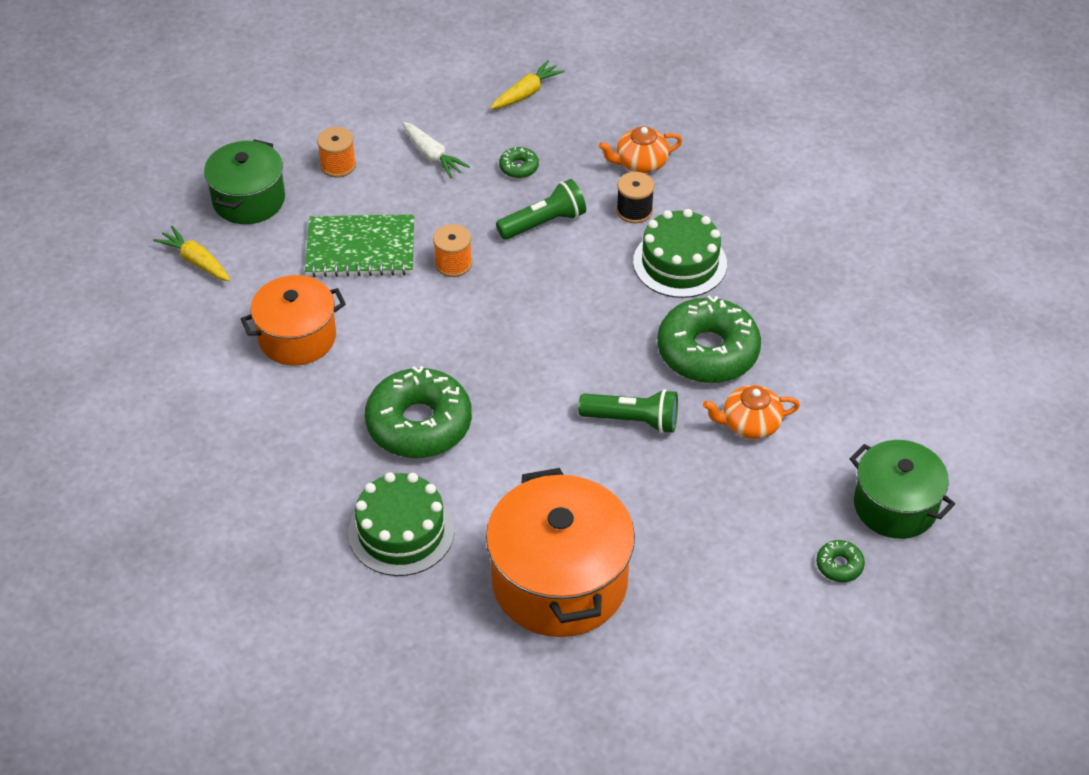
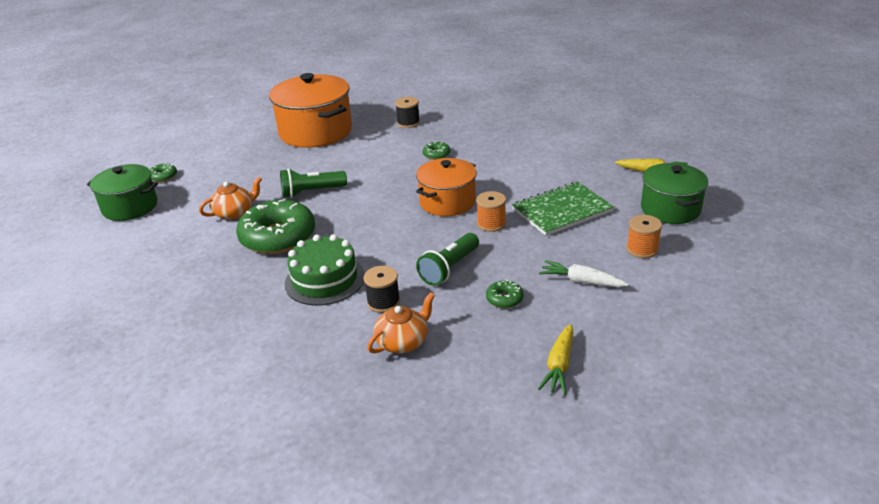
camera: 155 degrees right, 15 degrees down
(297, 337) = (545, 162): orange pot -> orange pot (447, 202)
(401, 531) = (408, 123): green cake -> black spool
(419, 424) = (436, 155): green donut -> green donut, size x0.42

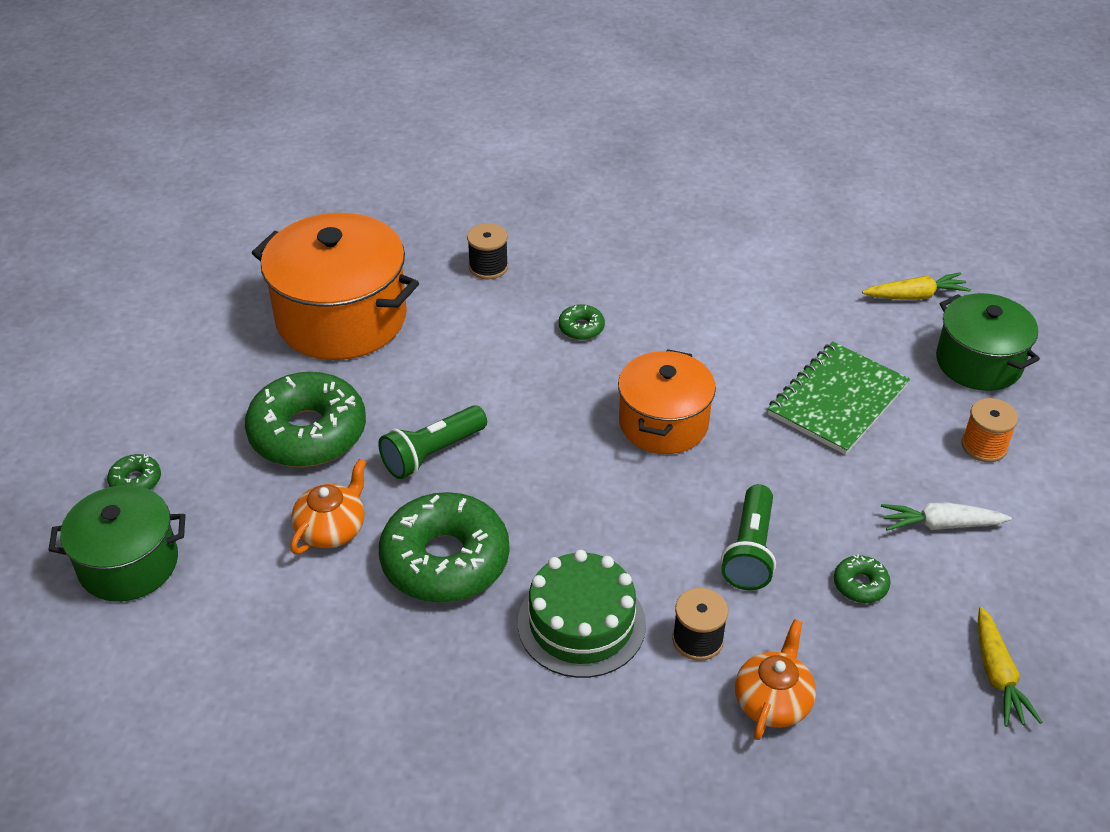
camera: 25 degrees left, 10 degrees up
(258, 173) = (308, 433): none -> green donut
(491, 224) = (754, 450): orange spool -> none

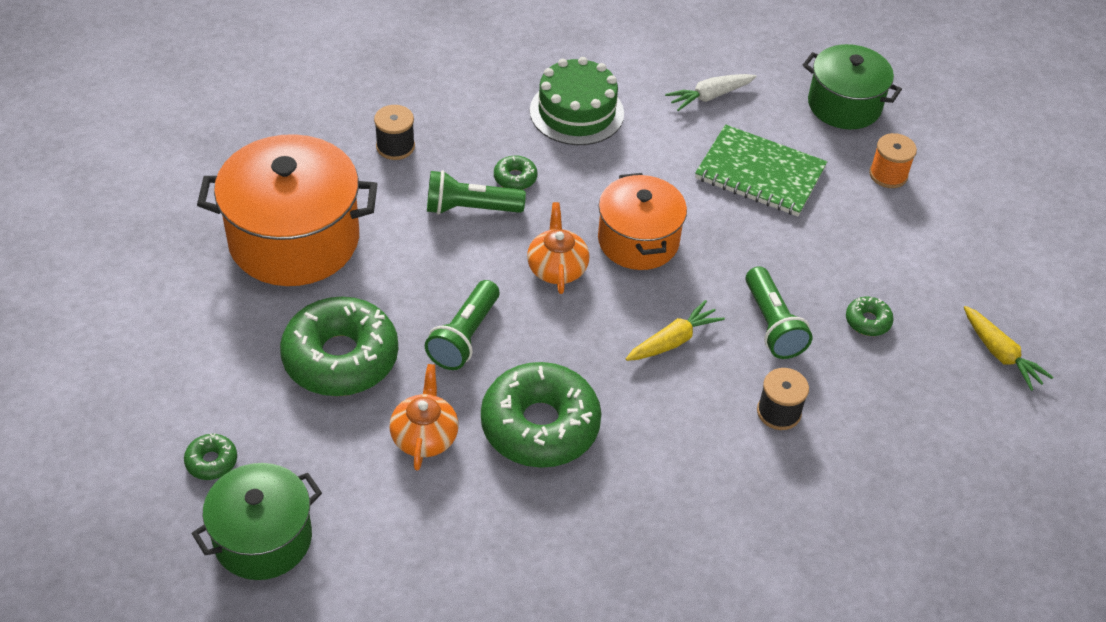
camera: 30 degrees left, 5 degrees up
(519, 342) = (470, 208): none -> green flashlight
(581, 623) = (683, 435): green cake -> green cake (576, 112)
(773, 701) = (862, 438): orange teapot -> orange teapot (557, 268)
(837, 400) = (760, 173): green notebook -> green notebook turned 75 degrees counterclockwise
(915, 296) = (764, 62): yellow carrot -> yellow carrot (673, 341)
(941, 525) = (895, 251): white carrot -> white carrot (709, 96)

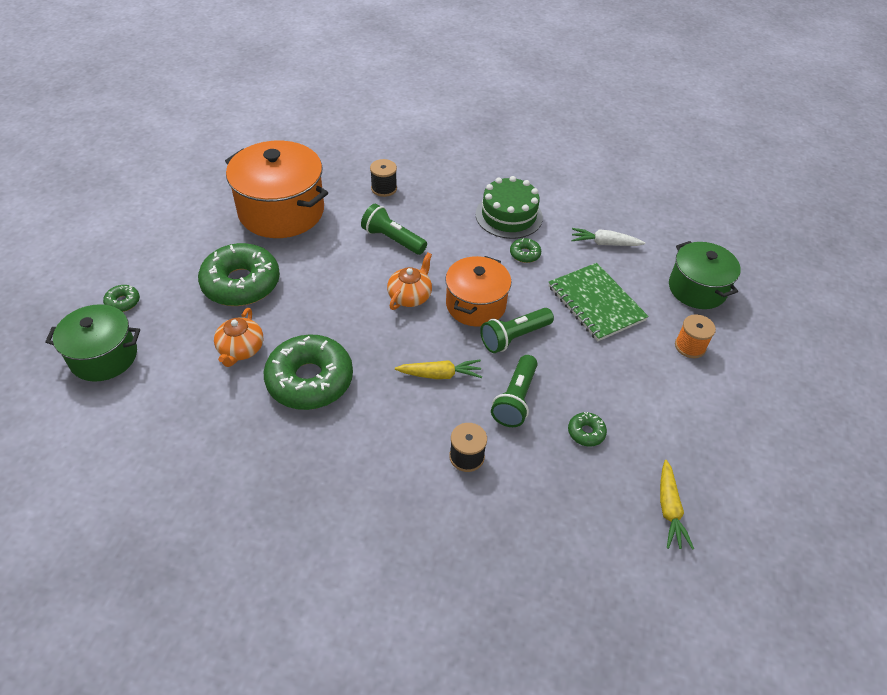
camera: 35 degrees right, 0 degrees up
(424, 436) = (241, 349): orange teapot -> orange teapot turned 150 degrees clockwise
(464, 336) = (318, 307): green flashlight -> green flashlight (514, 337)
(515, 178) = (435, 235): green donut -> green donut (525, 254)

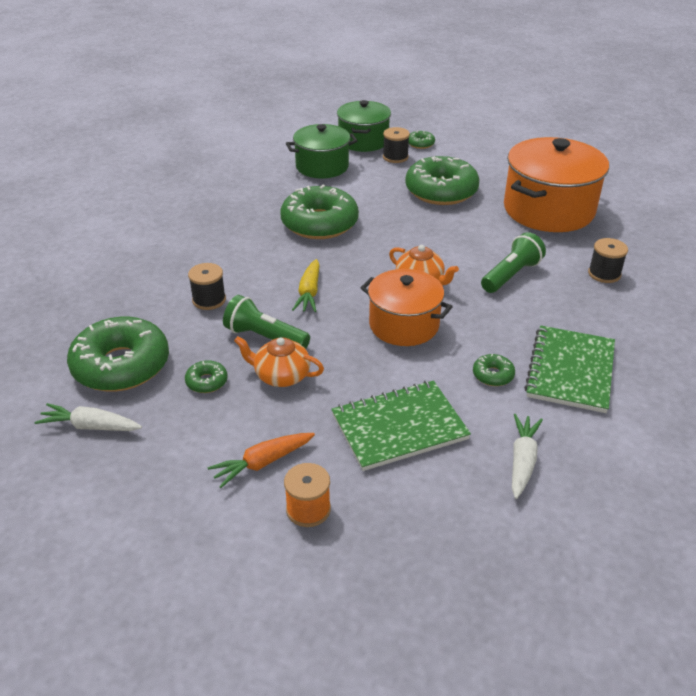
camera: 100 degrees right, 10 degrees down
(155, 323) = (395, 157): none -> black spool
(241, 349) = (361, 192): orange teapot -> orange teapot (281, 376)
(509, 216) = (570, 370): green cake -> green notebook
(514, 337) = (351, 348): green flashlight -> none
(585, 509) = (121, 365): none -> green donut
(660, 378) = (262, 463): none -> orange carrot
(669, 509) = (91, 426): yellow carrot -> white carrot
(697, 289) = (422, 552): green pot -> green pot (322, 166)

